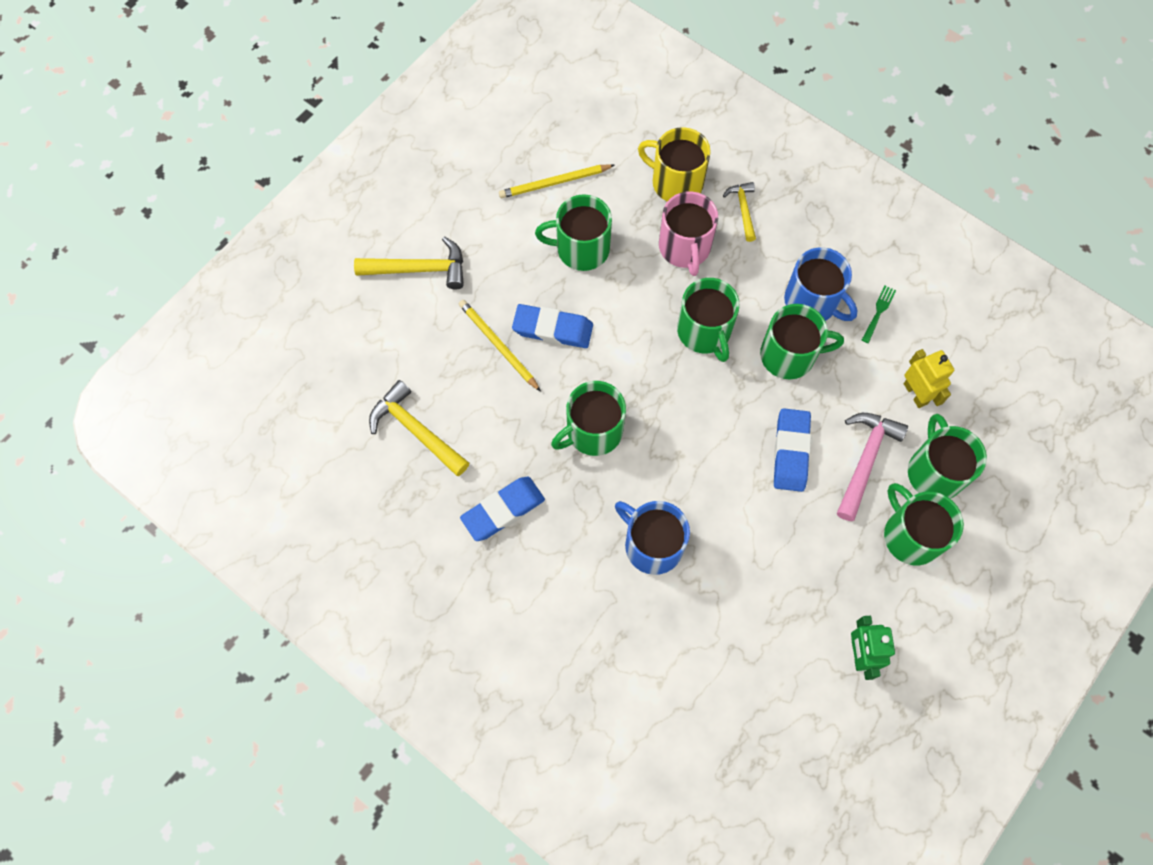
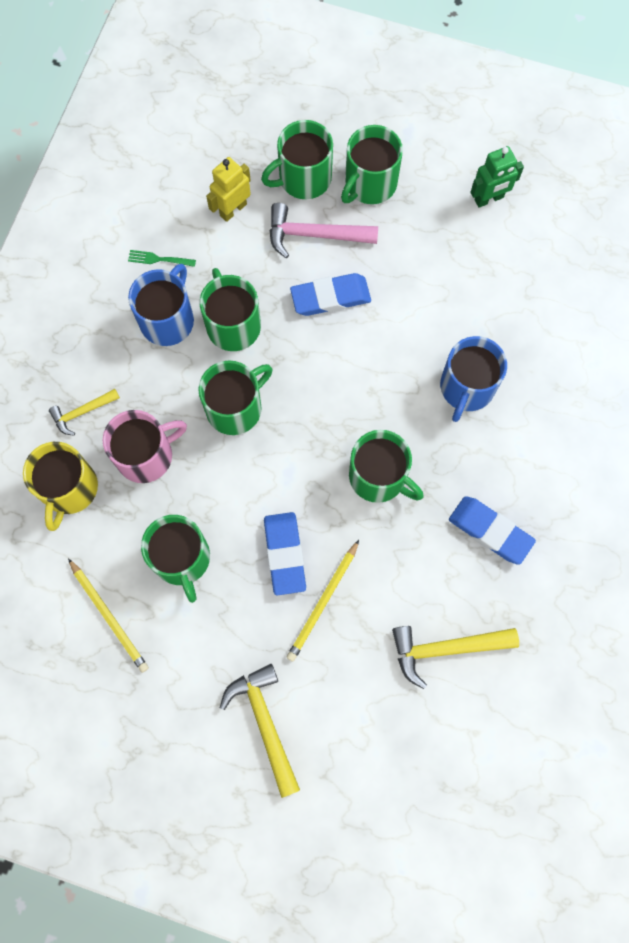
camera: 110 degrees left, 5 degrees up
(416, 430) = (445, 649): yellow hammer -> yellow hammer turned 60 degrees clockwise

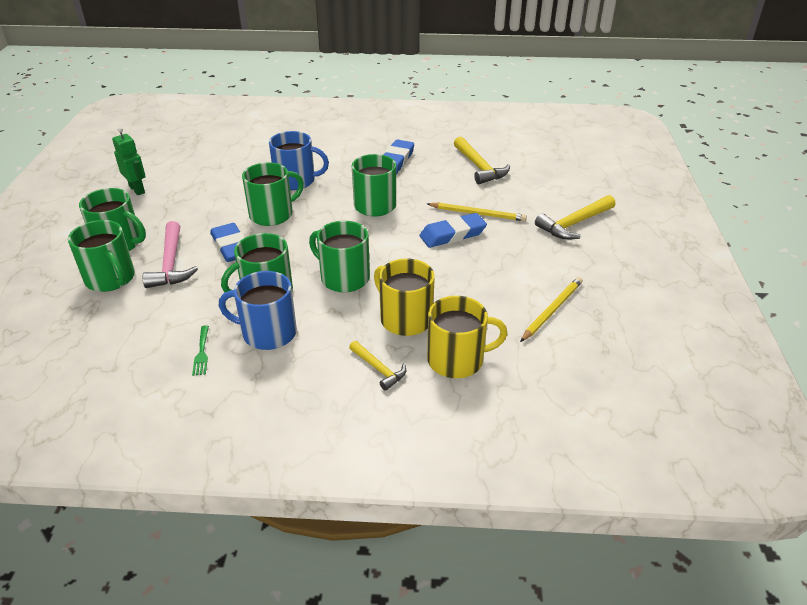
camera: 105 degrees left, 35 degrees down
(146, 455) = (405, 319): pink mug -> yellow mug
(182, 559) = (483, 281): green mug -> green mug (272, 214)
(233, 209) = (143, 314): yellow robot -> none

